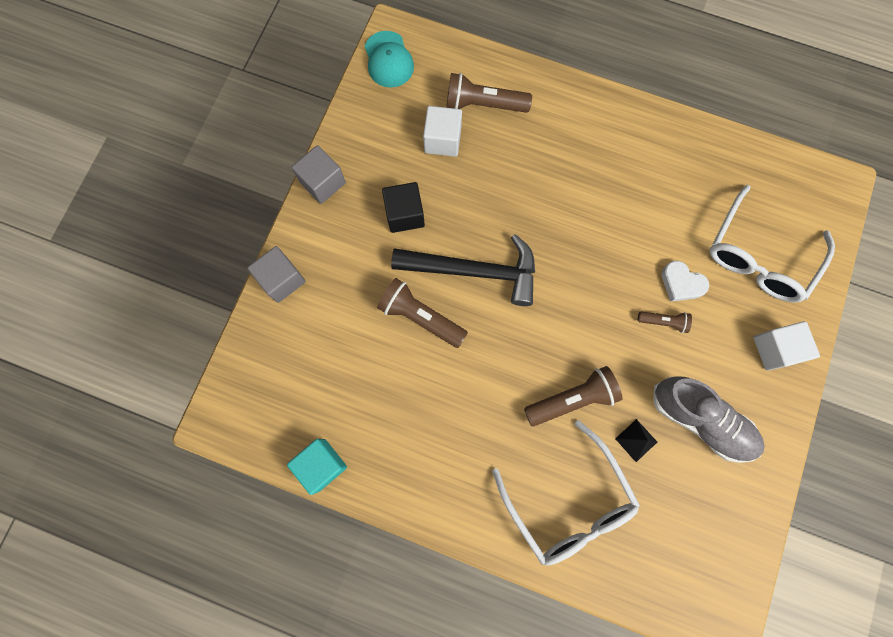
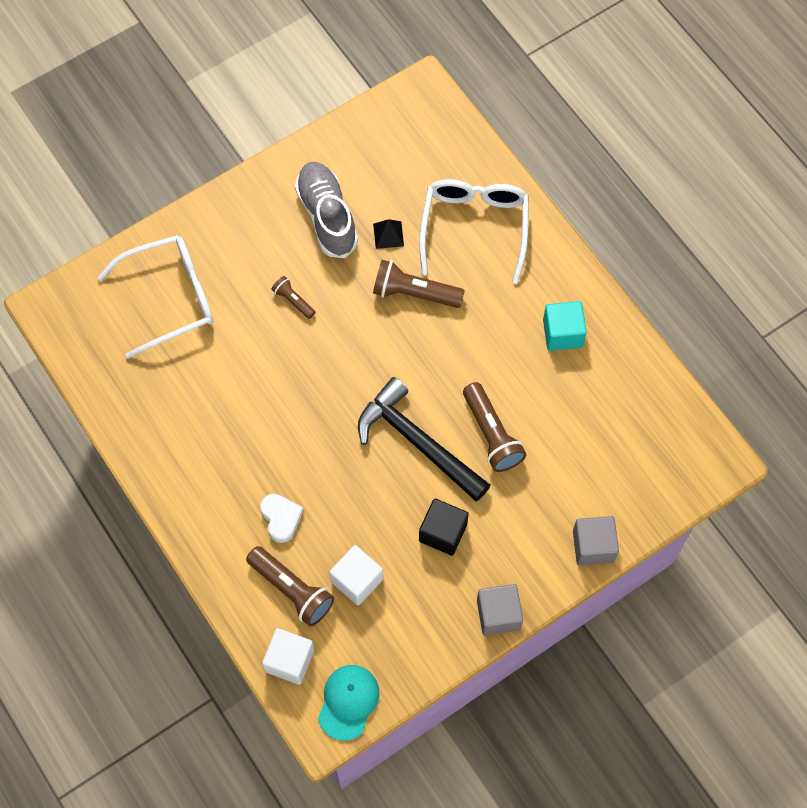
camera: 145 degrees left, 10 degrees down
(321, 465) = (651, 373): turquoise cube -> turquoise cube (562, 333)
(681, 283) = (252, 319): white heart -> white heart (281, 518)
(775, 349) = (224, 226): white cube -> white cube (289, 660)

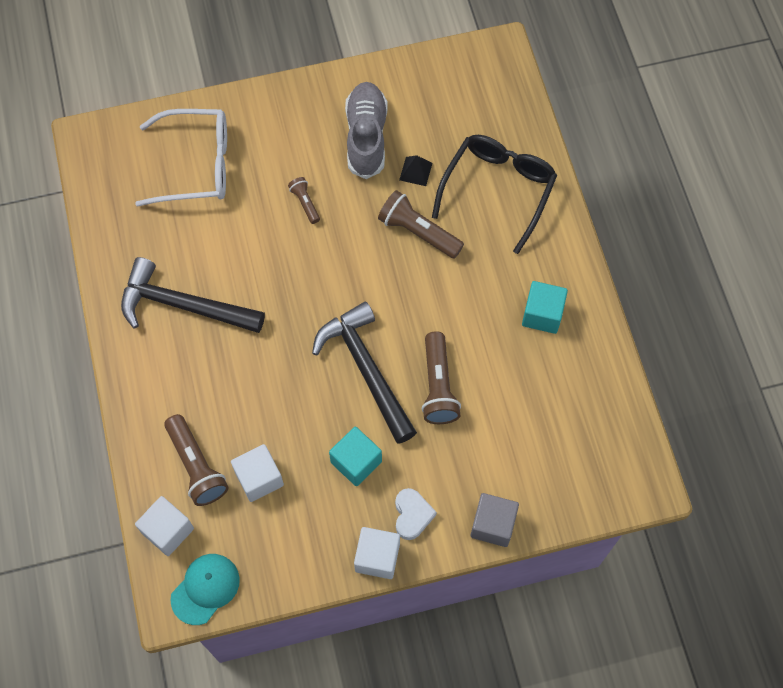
camera: 20 degrees right, 0 degrees up
(215, 440) = (184, 305): none -> black hammer
(281, 518) = (214, 397): white heart -> white heart (412, 515)
(443, 532) = (356, 462): black cube -> turquoise cube
(474, 226) = (498, 189): white glasses -> black glasses
(498, 614) = (377, 557): grey cube -> white cube

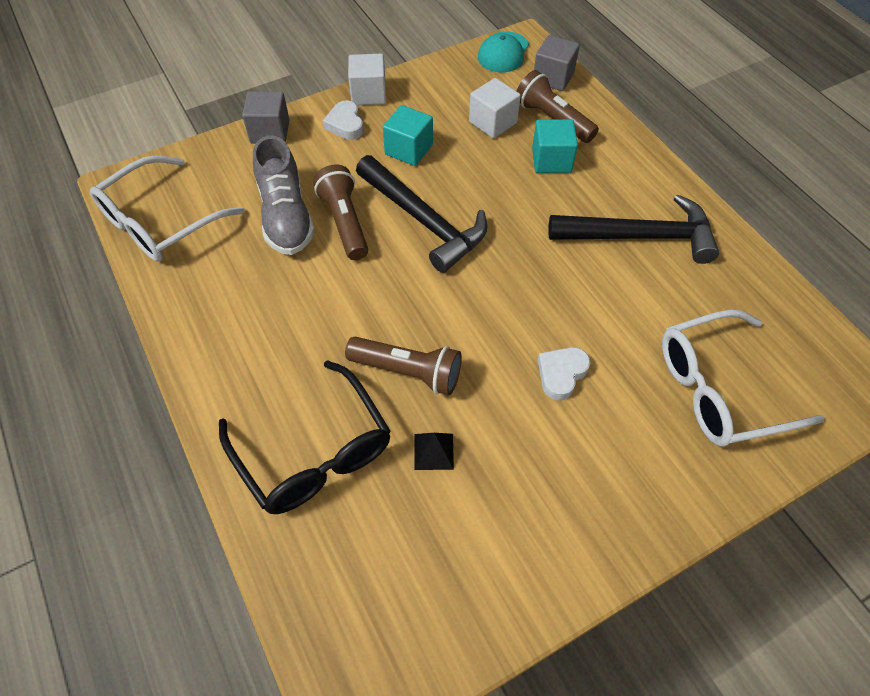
camera: 165 degrees right, 10 degrees down
(168, 530) = (553, 77): white cube -> grey cube
(305, 203) = (561, 374): brown flashlight -> white heart
(366, 137) = (518, 485): grey shoe -> grey shoe (286, 217)
(498, 189) = (314, 453): black glasses -> black glasses turned 45 degrees counterclockwise
(542, 314) = (239, 313): turquoise cube -> turquoise cube (551, 160)
(609, 428) = (159, 223): none -> white glasses

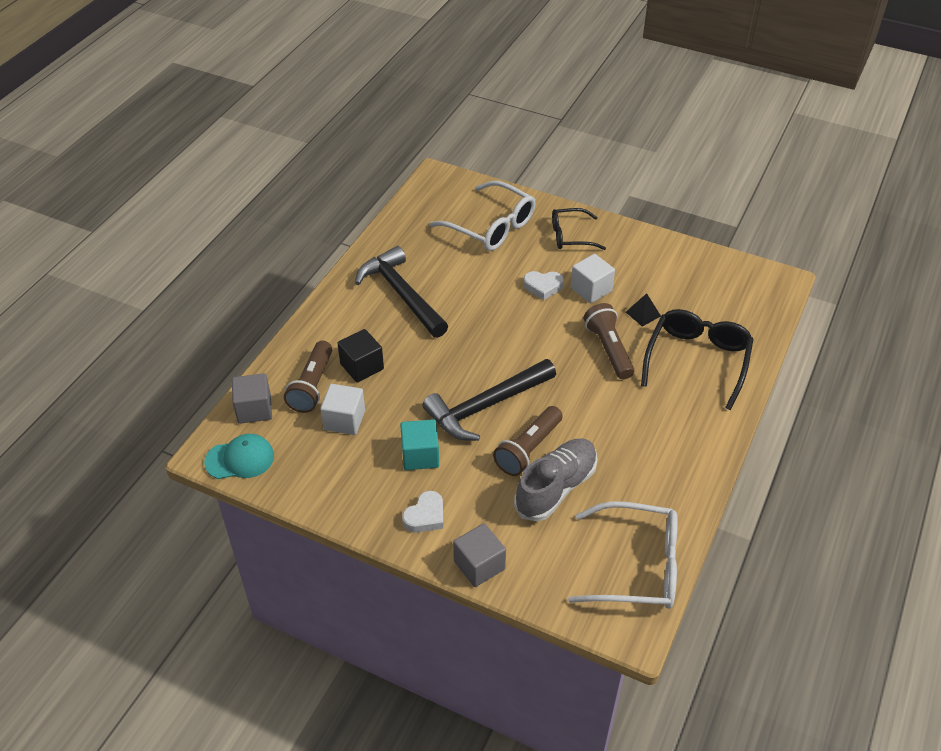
camera: 125 degrees left, 10 degrees down
(368, 94) = (372, 524): white cube -> white cube (591, 289)
(423, 221) = (486, 406): black hammer -> black hammer turned 135 degrees counterclockwise
(551, 160) = (362, 366): turquoise cube -> black cube
(644, 472) = (570, 236): none -> black glasses

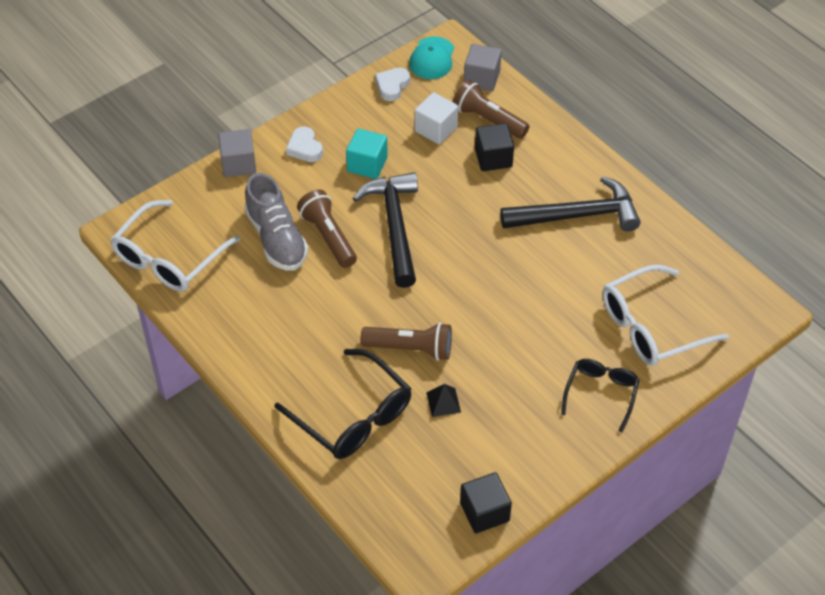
camera: 115 degrees right, 5 degrees up
(543, 287) = (530, 333): white heart -> white heart (392, 86)
(591, 289) = (504, 373): white cube -> none
(713, 264) = (484, 512): none -> black cube

